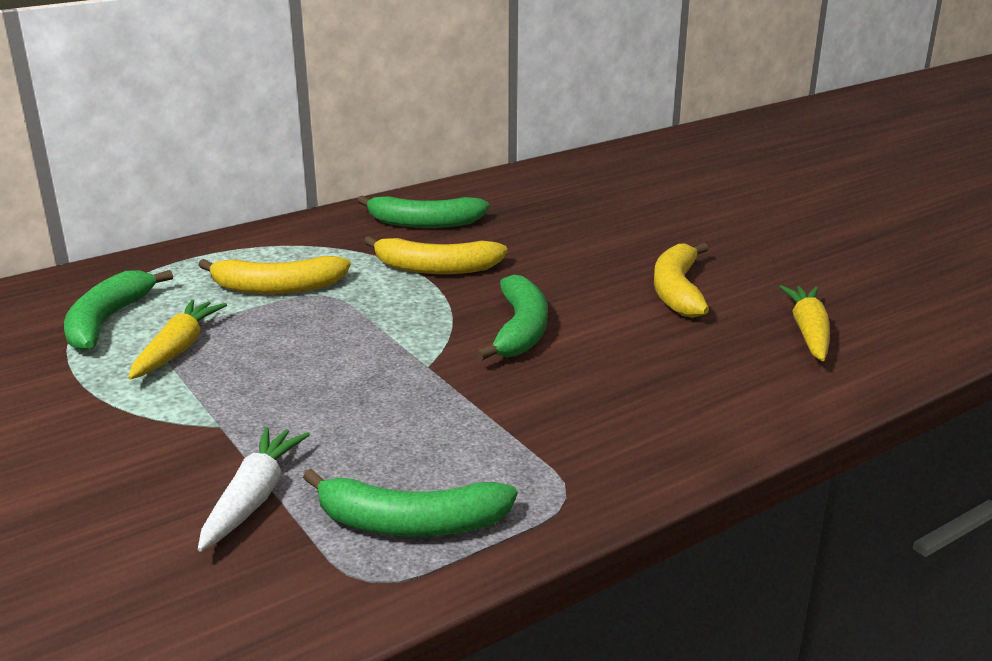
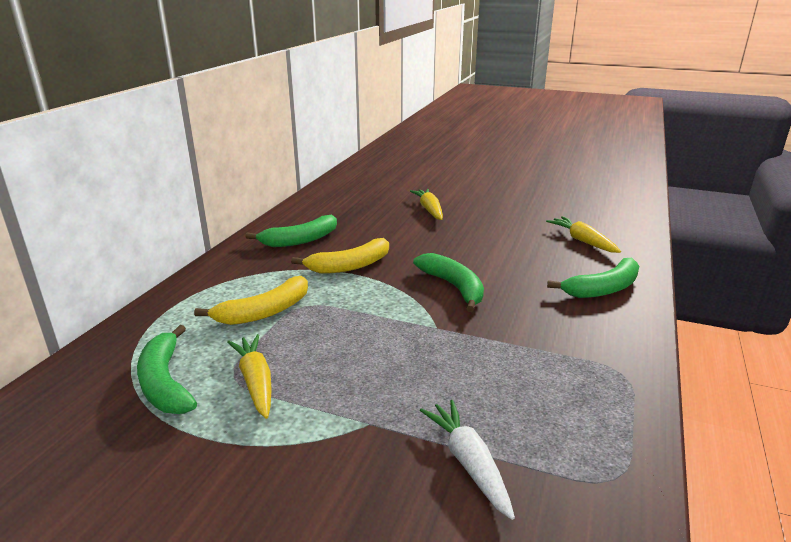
camera: 35 degrees left, 0 degrees up
(411, 523) = (578, 430): green banana -> green banana (603, 288)
(645, 229) = (429, 210): none -> yellow carrot
(677, 291) = (496, 238): yellow banana -> none

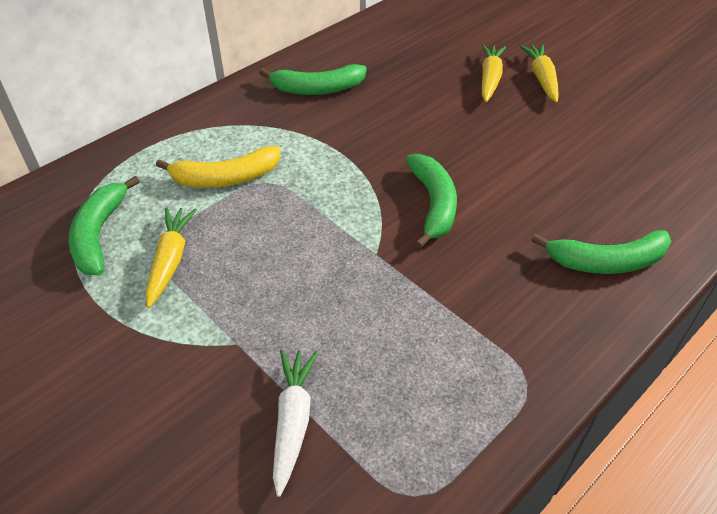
camera: 25 degrees right, 20 degrees up
(350, 266) = (344, 141): yellow banana -> none
(582, 241) = (643, 180): yellow carrot -> yellow carrot (541, 78)

